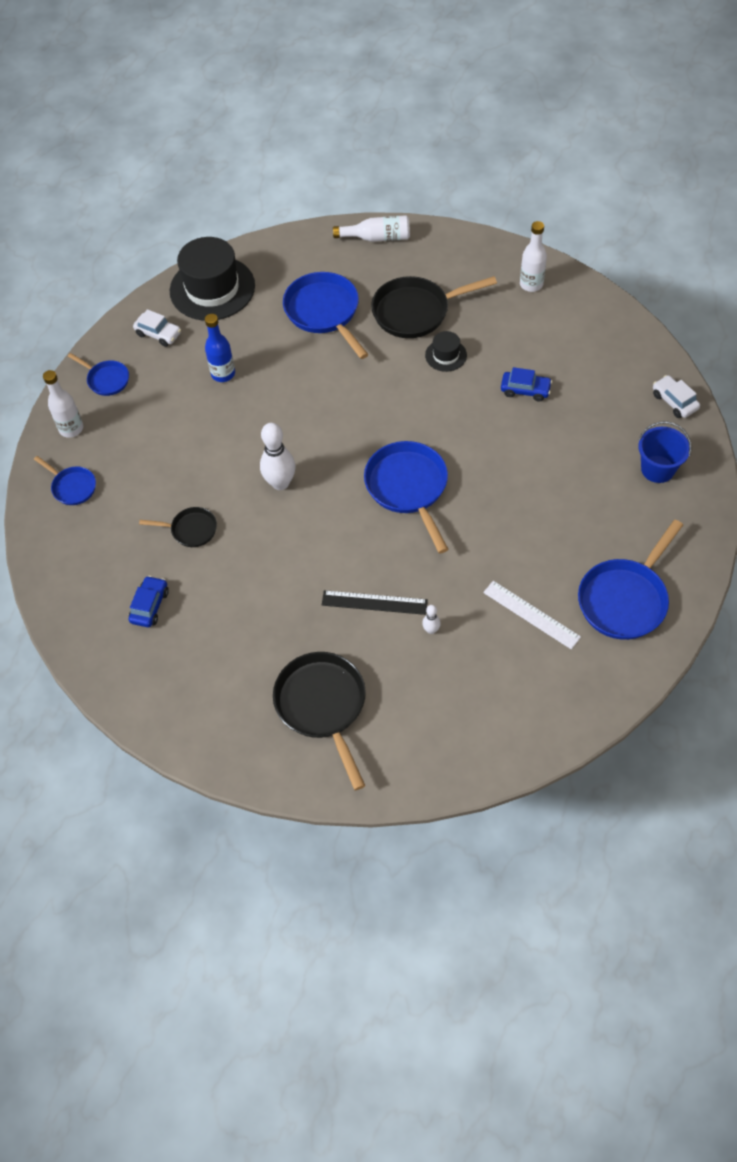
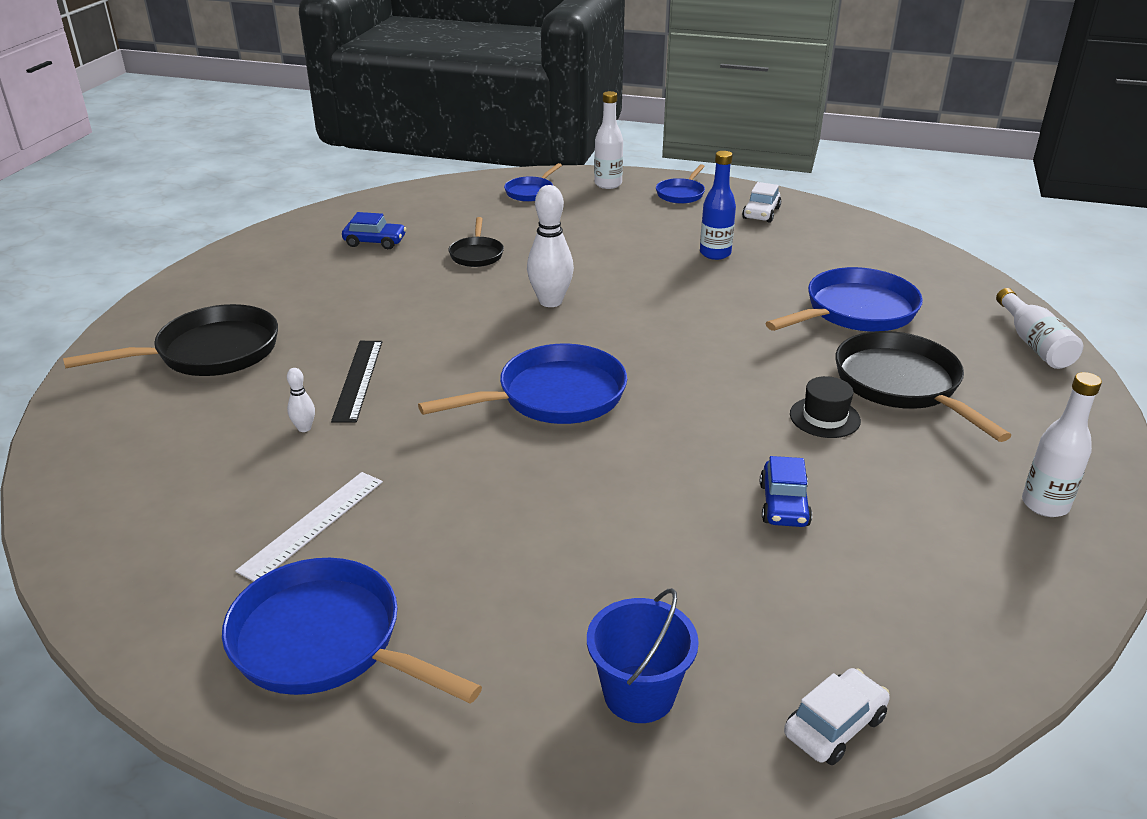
camera: 80 degrees right, 25 degrees down
(212, 288) = (851, 236): black hat -> none

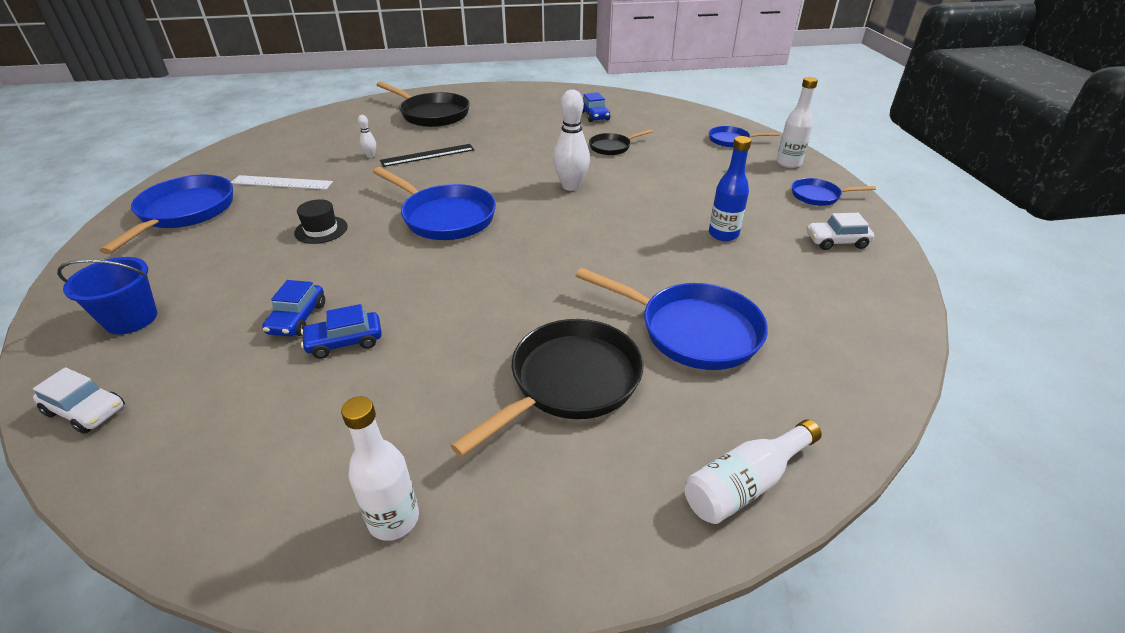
camera: 65 degrees right, 5 degrees up
(719, 536) = (297, 318): none -> blue car
(824, 417) = (483, 342): black hat -> black hat (321, 230)

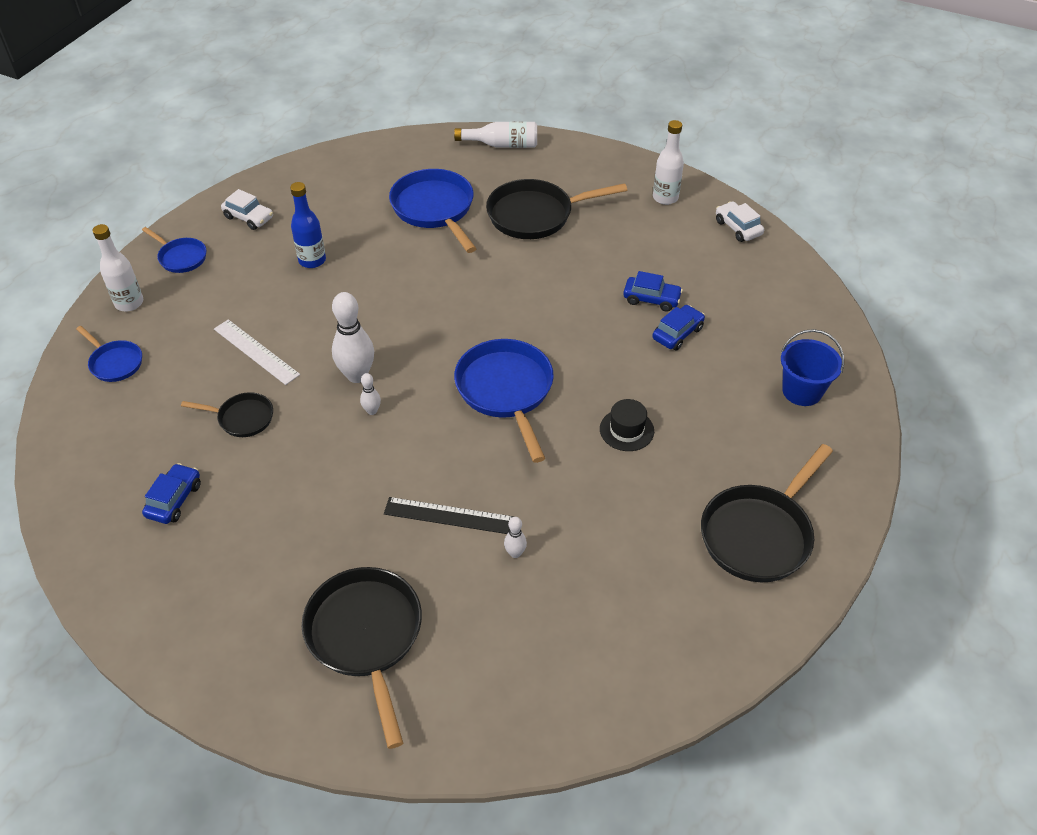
camera: 145 degrees left, 10 degrees up
(86, 410) = (822, 322): white car -> white car (738, 228)
(184, 212) = (759, 534): blue pan -> black pan
(282, 183) = (641, 544): white ruler -> white ruler (256, 351)
(535, 175) = (372, 411): none -> white bowling pin

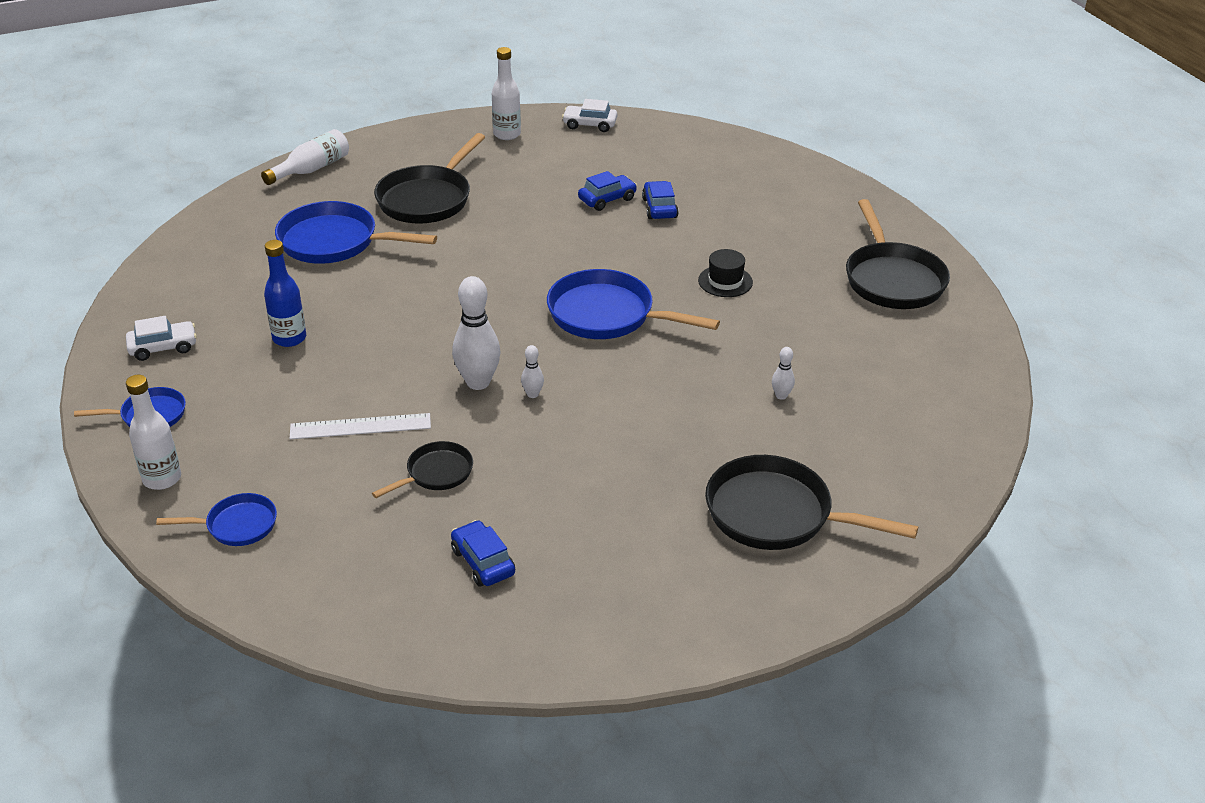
camera: 50 degrees left, 10 degrees down
(449, 515) = (703, 410): black ruler -> none
(802, 391) = (787, 191): blue bucket -> none

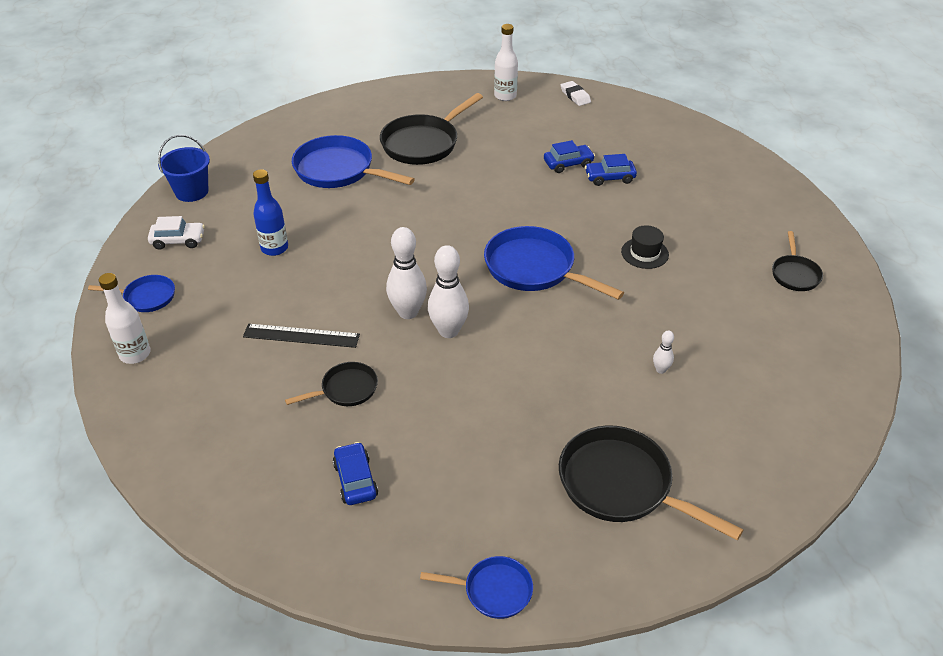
camera: 15 degrees right, 5 degrees up
(157, 290) = (191, 192): none -> blue bucket
(237, 525) = (175, 406): blue pan -> blue pan (493, 590)
(311, 169) = (343, 106): white bottle -> none
(360, 426) = (301, 335): white ruler -> black ruler
(532, 394) = (448, 331): white bowling pin -> white bowling pin, size x2.10
(590, 124) = (575, 96): white car -> white eraser
(659, 208) = (609, 178): blue car -> blue car turned 105 degrees counterclockwise
(892, 279) = (794, 274): black pan -> black pan, size x0.54

